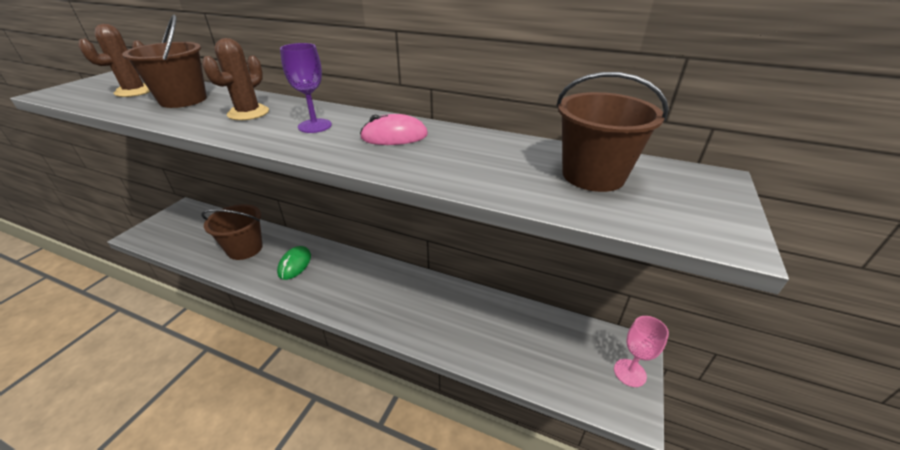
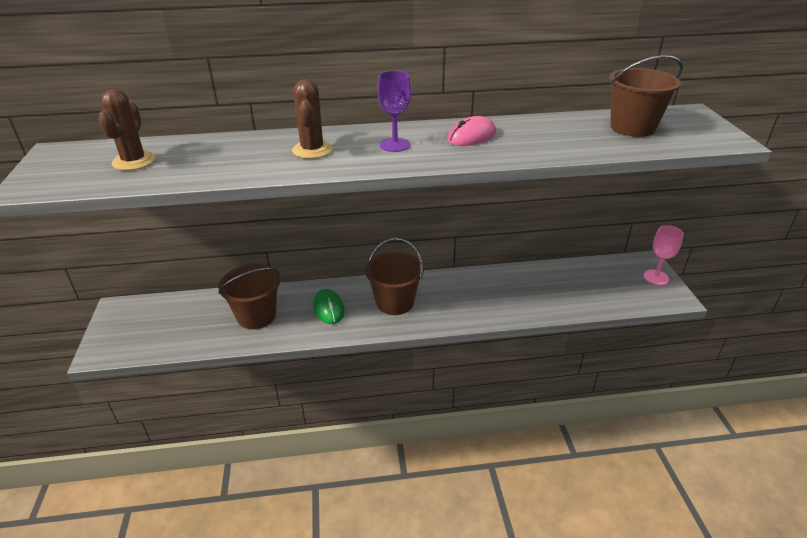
camera: 30 degrees left, 0 degrees up
(183, 100) = (215, 155): brown bucket -> brown bucket (395, 302)

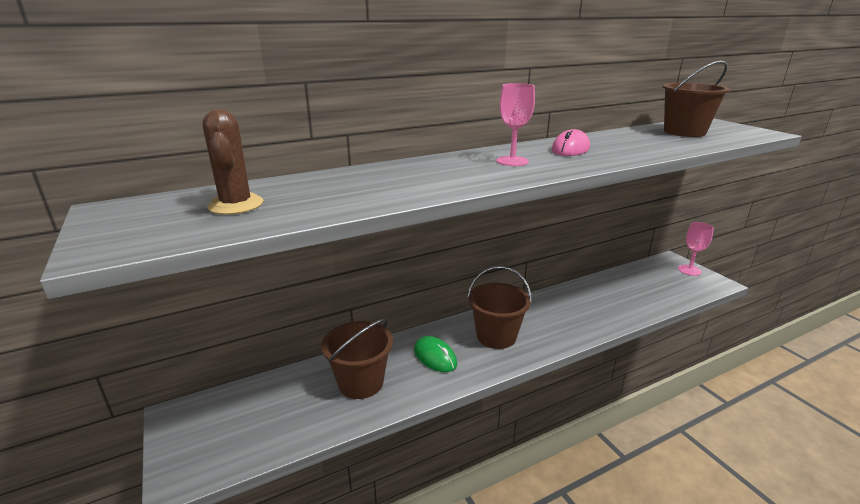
camera: 20 degrees left, 10 degrees down
(312, 150) = (436, 173): brown cactus -> none
(395, 145) = (512, 161): purple goblet -> pink goblet

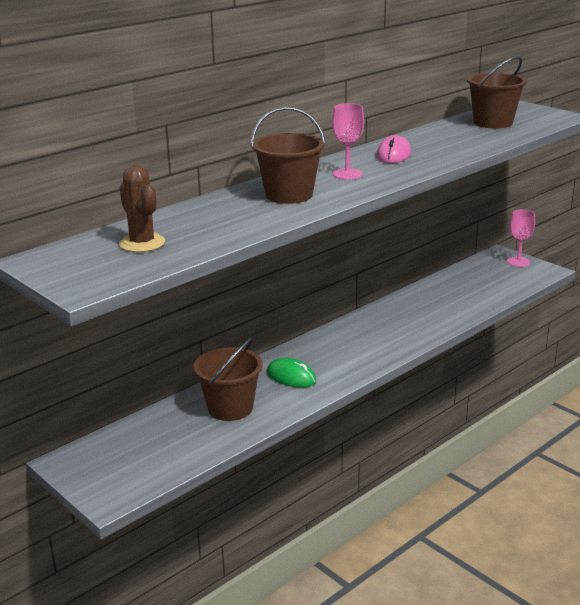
camera: 15 degrees left, 0 degrees up
(496, 336) = (343, 350): brown bucket -> brown bucket (289, 195)

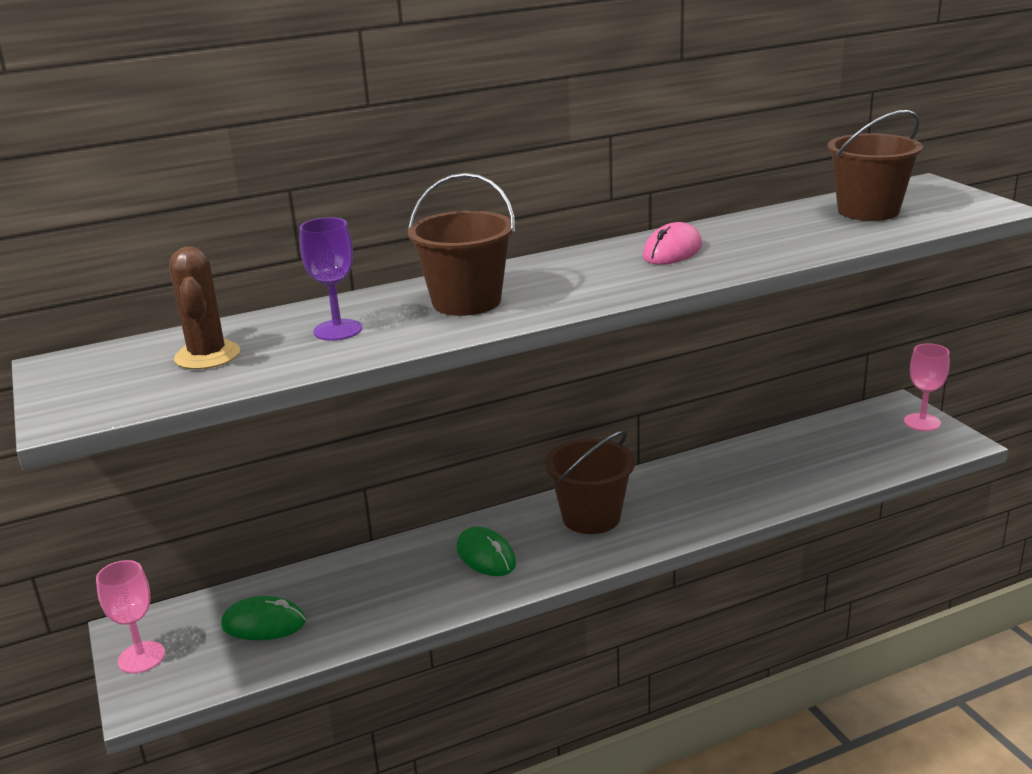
camera: 20 degrees right, 0 degrees up
(163, 441) = (264, 624): none -> green mouse
(218, 219) = (338, 330): none -> purple goblet
(230, 408) = (377, 590): brown bucket -> brown bucket (591, 517)
(347, 174) = (577, 276): pink goblet -> pink goblet (141, 657)

